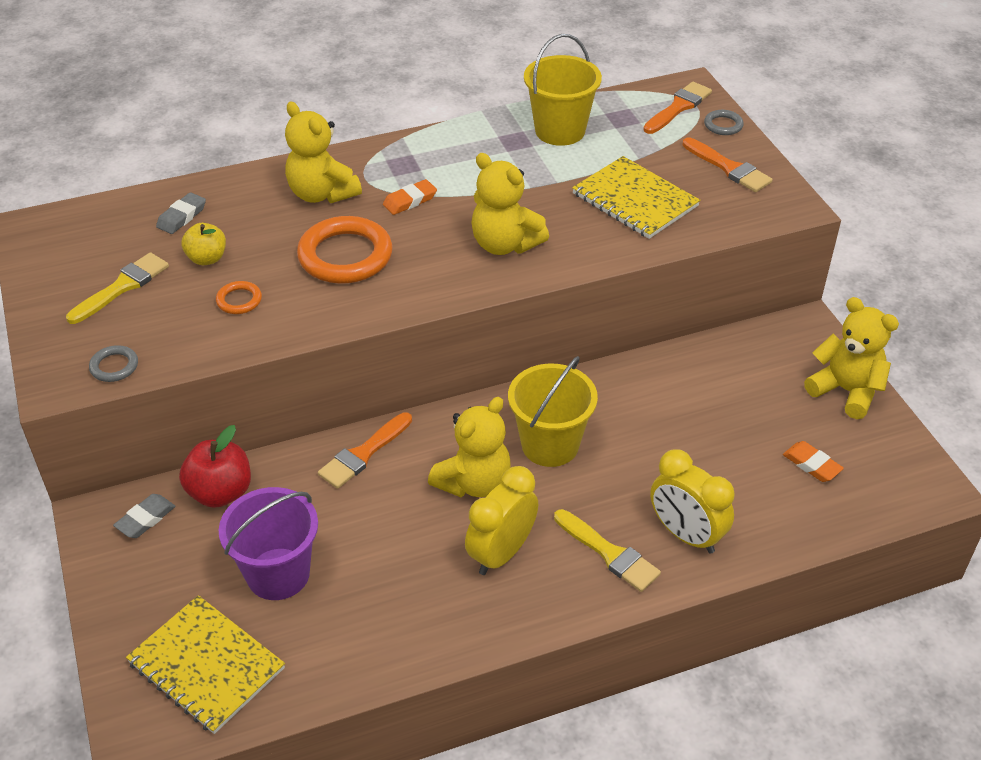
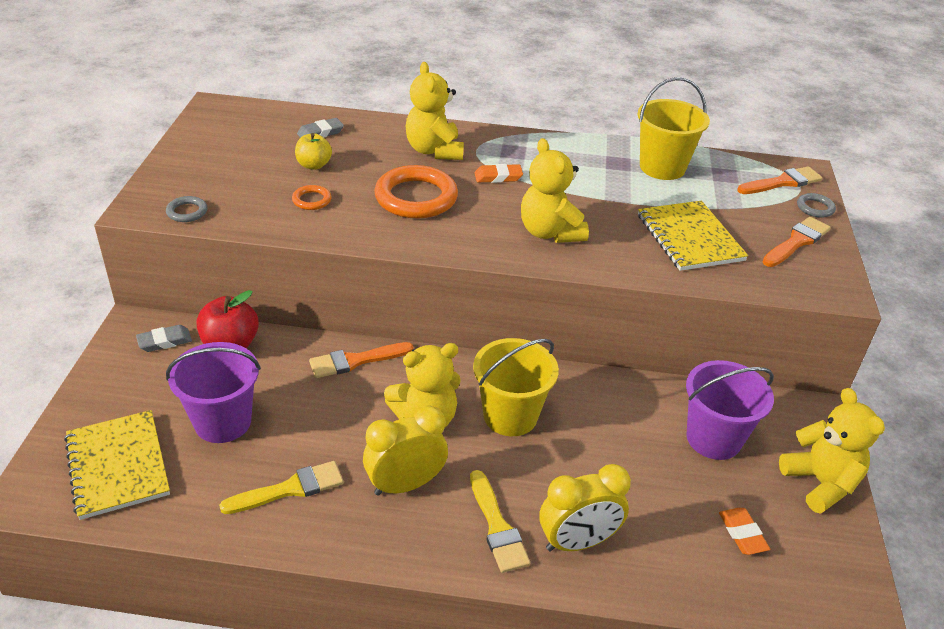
camera: 25 degrees right, 5 degrees down
(122, 287) = (239, 163): yellow brush -> yellow brush (290, 489)
(686, 535) = (577, 542): yellow clock -> yellow clock turned 90 degrees counterclockwise
(729, 168) = (796, 242): orange brush -> orange brush turned 120 degrees counterclockwise
(738, 388) = (713, 438): none -> purple bucket

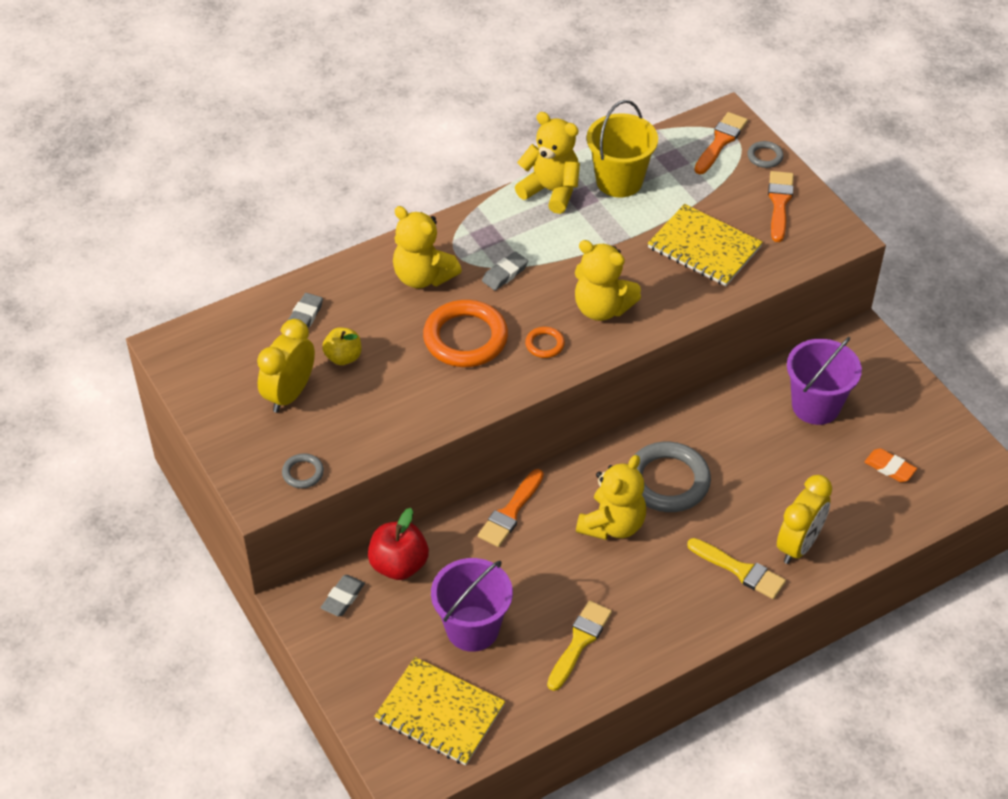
camera: 35 degrees left, 10 degrees up
(312, 200) = (387, 395): orange ring -> orange ring (544, 344)
(405, 484) = (652, 583): yellow clock -> yellow clock (289, 394)
(498, 177) = (505, 274): orange eraser -> grey eraser
(510, 416) = (667, 481): yellow bucket -> grey ring
(820, 483) = (907, 395): yellow teddy bear -> yellow teddy bear (551, 191)

